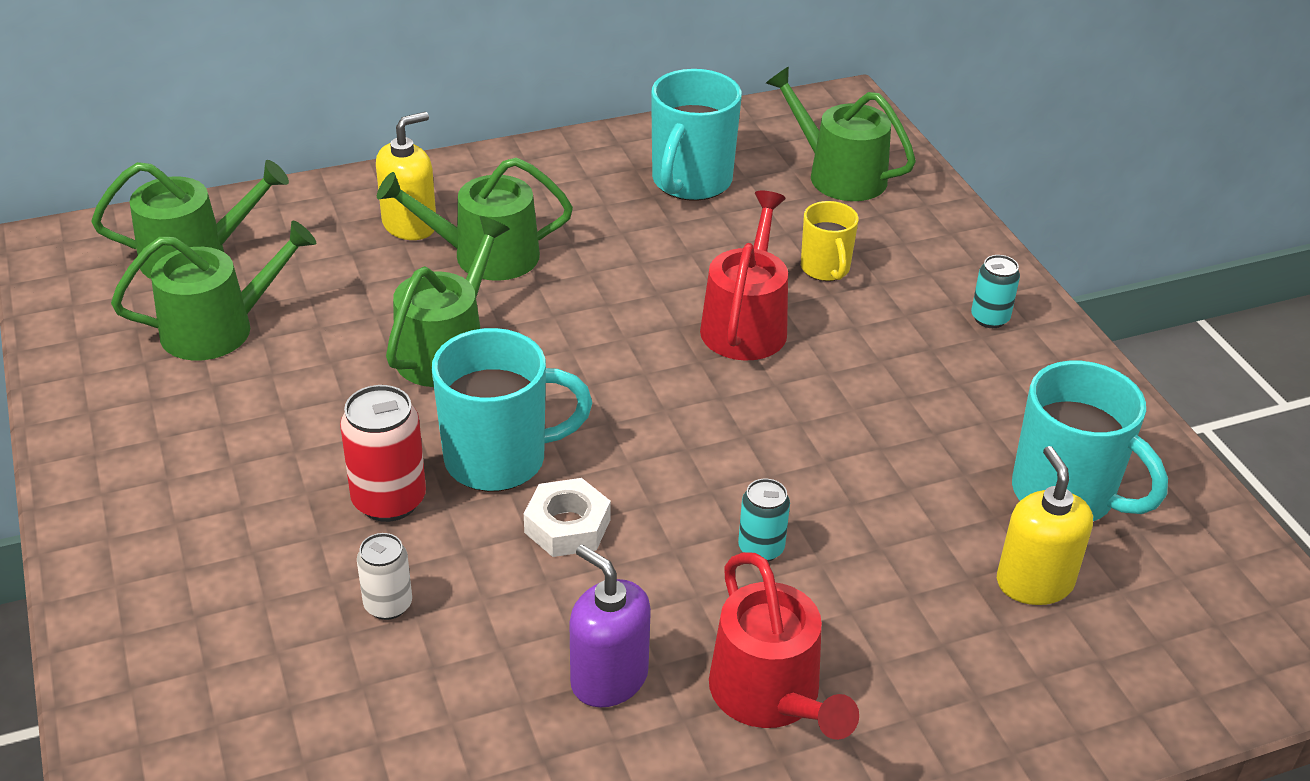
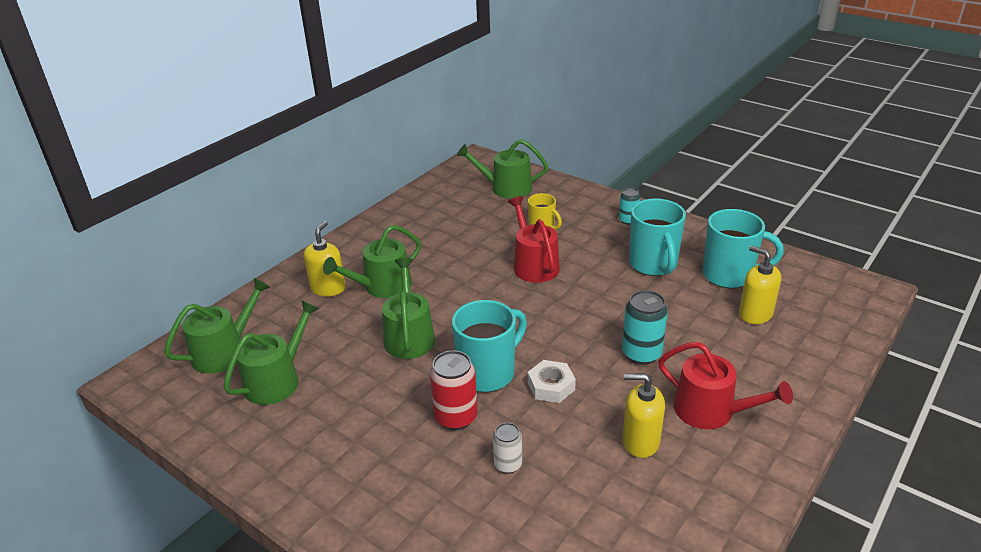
camera: 30 degrees left, 5 degrees down
(608, 678) = (640, 441): purple soap dispenser -> yellow soap dispenser
(690, 182) = (444, 216): turquoise mug -> turquoise mug (653, 265)
(761, 548) = (641, 354): turquoise can -> turquoise can, size x1.63

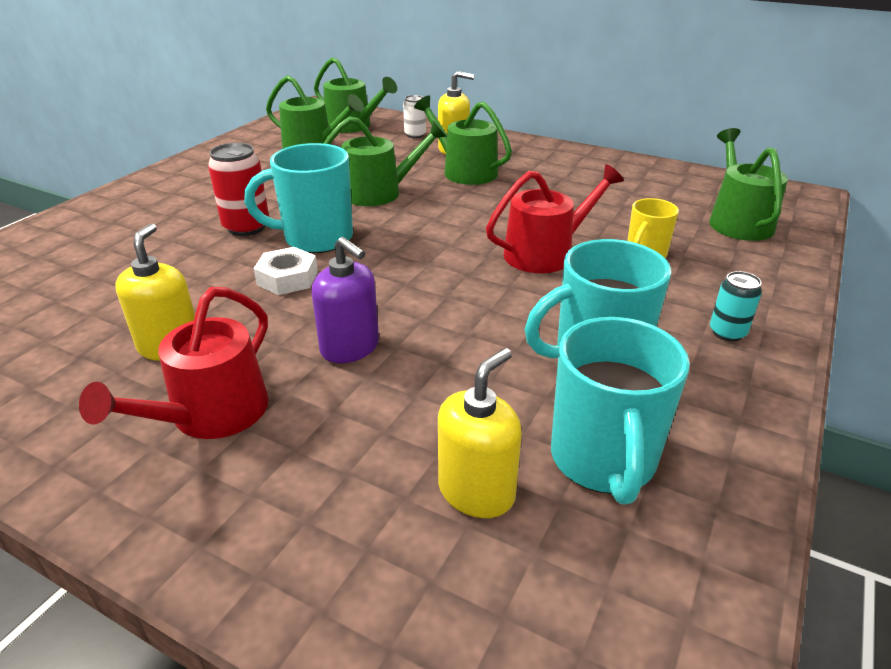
camera: 80 degrees right, 0 degrees up
(488, 373) = (316, 238): turquoise mug -> turquoise mug turned 135 degrees clockwise
(508, 464) = (167, 259): white can -> white can (415, 135)
(641, 354) = (350, 347): turquoise can -> purple soap dispenser

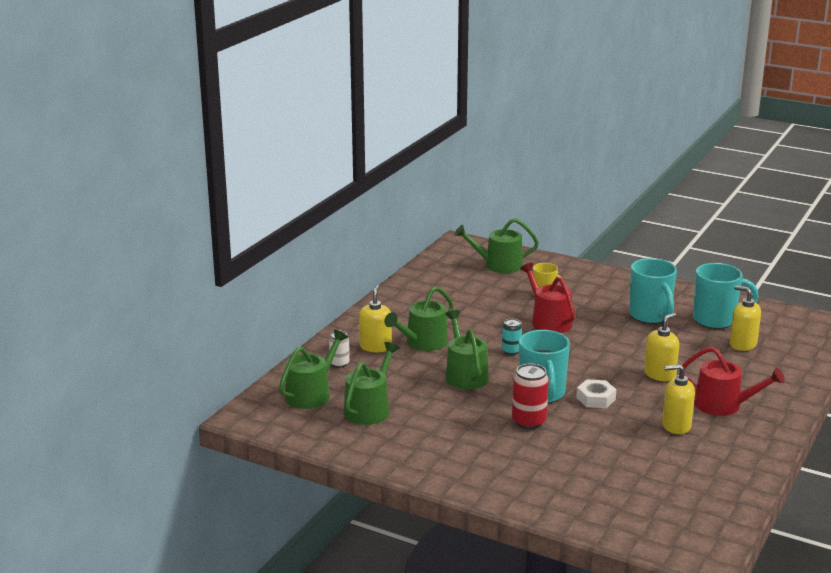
camera: 90 degrees left, 10 degrees down
(350, 347) = (660, 374): purple soap dispenser -> yellow soap dispenser
(727, 332) = (618, 285): turquoise can -> turquoise can (511, 351)

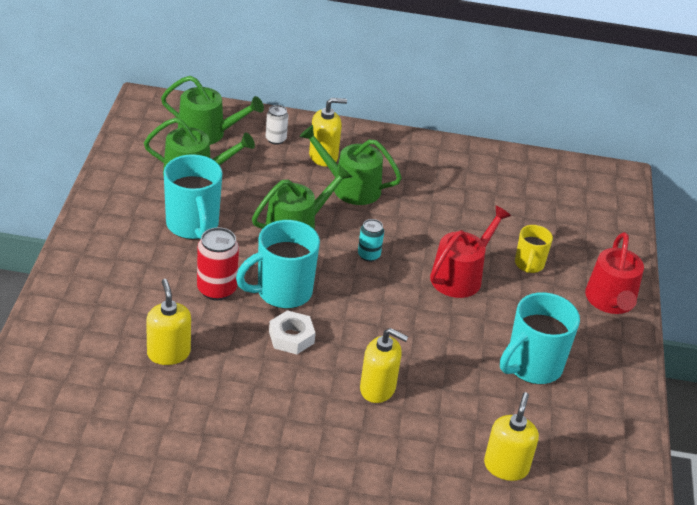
camera: 65 degrees right, 15 degrees up
(498, 265) = (581, 216): green watering can -> none
(676, 425) = (258, 413): yellow soap dispenser -> yellow soap dispenser (168, 353)
(716, 320) = (561, 433): turquoise mug -> turquoise mug (192, 225)
(723, 405) = (328, 456): red watering can -> red watering can (611, 301)

